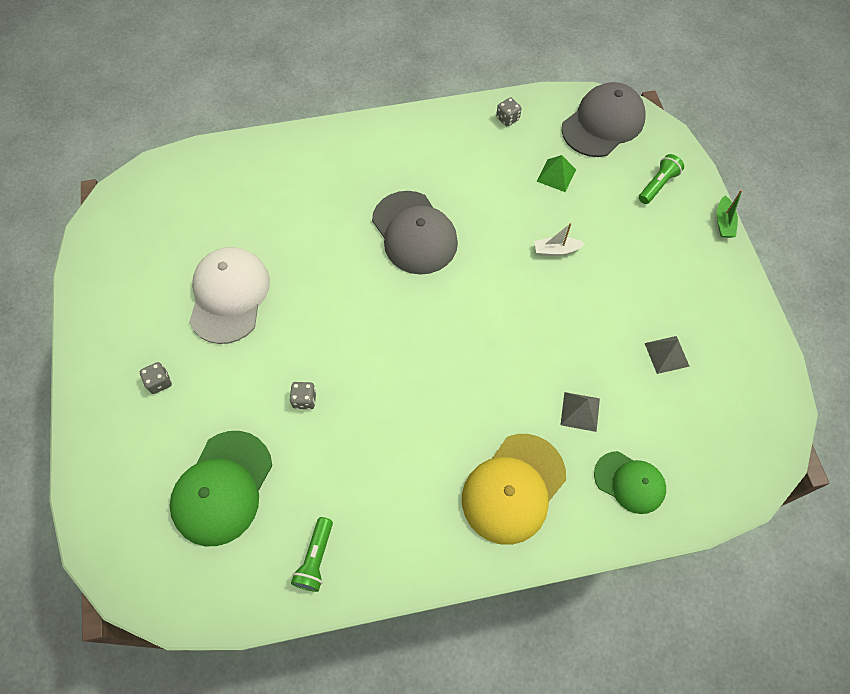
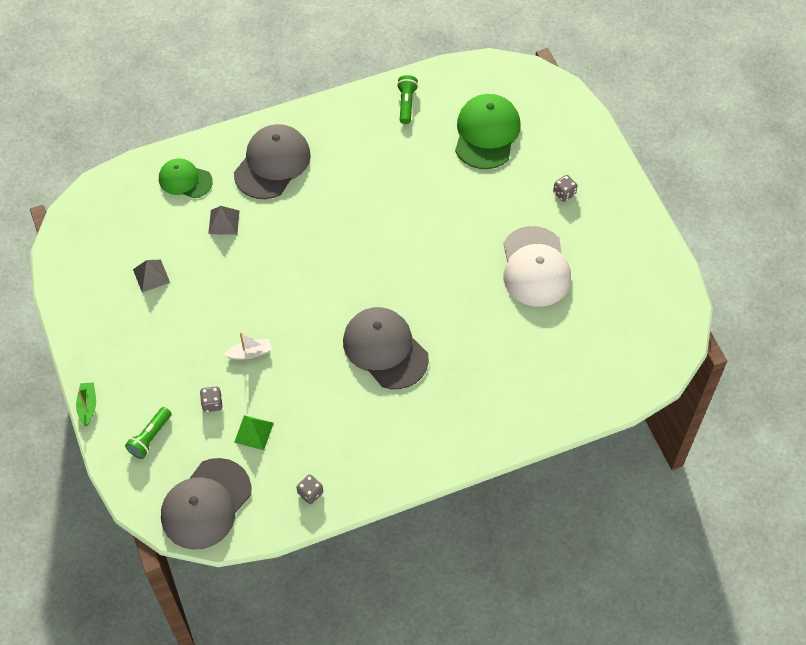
camera: 170 degrees right, 5 degrees down
(305, 399) = (444, 198): grey dice -> grey dice (212, 403)
(513, 488) = (272, 164): yellow cap -> grey cap

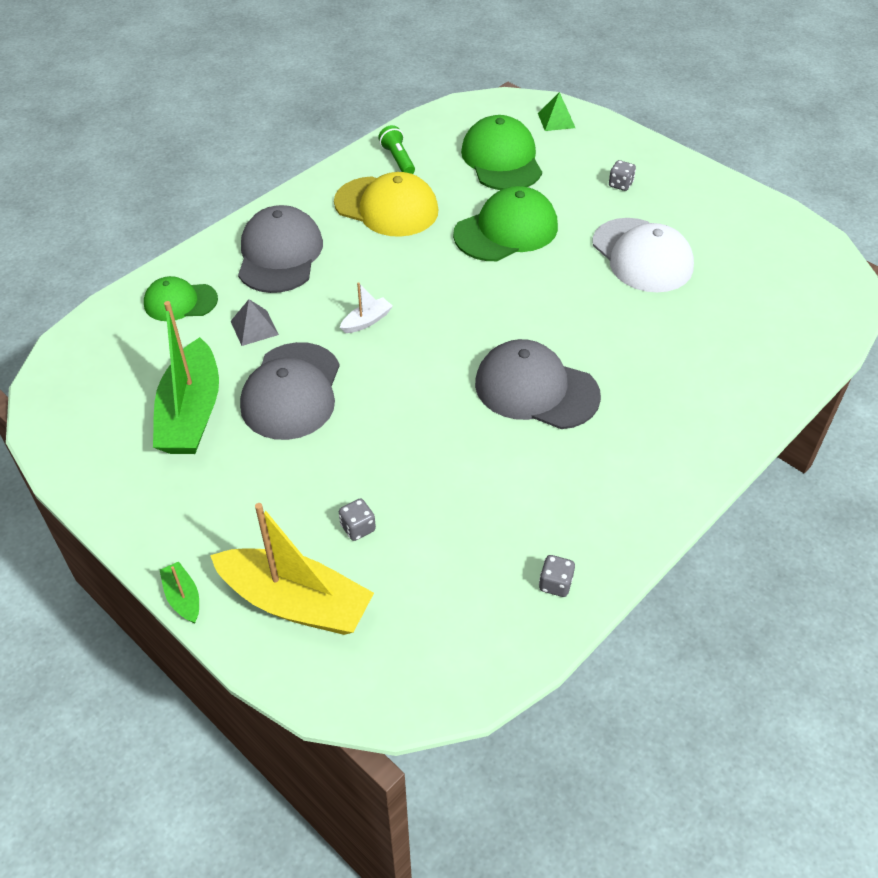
camera: 25 degrees left, 10 degrees down
(150, 437) = (296, 602): green flashlight -> yellow boat
(151, 276) = (191, 413): grey pyramid -> green boat
(206, 504) = (424, 656): grey cap -> grey cap (291, 391)
(250, 353) = (372, 452): white boat -> white boat (367, 321)
(254, 432) = (434, 540): green pyramid -> green pyramid (556, 120)
(372, 148) = (386, 207): none -> yellow cap
(448, 204) = (506, 230): none -> green cap

